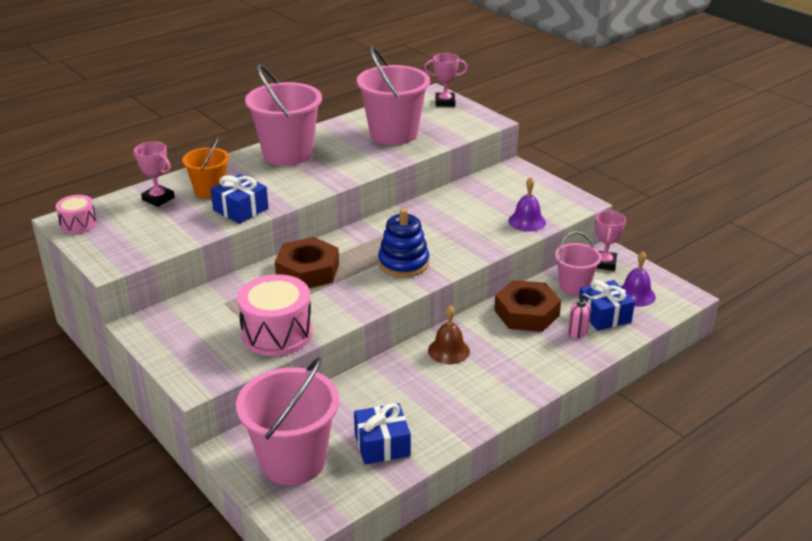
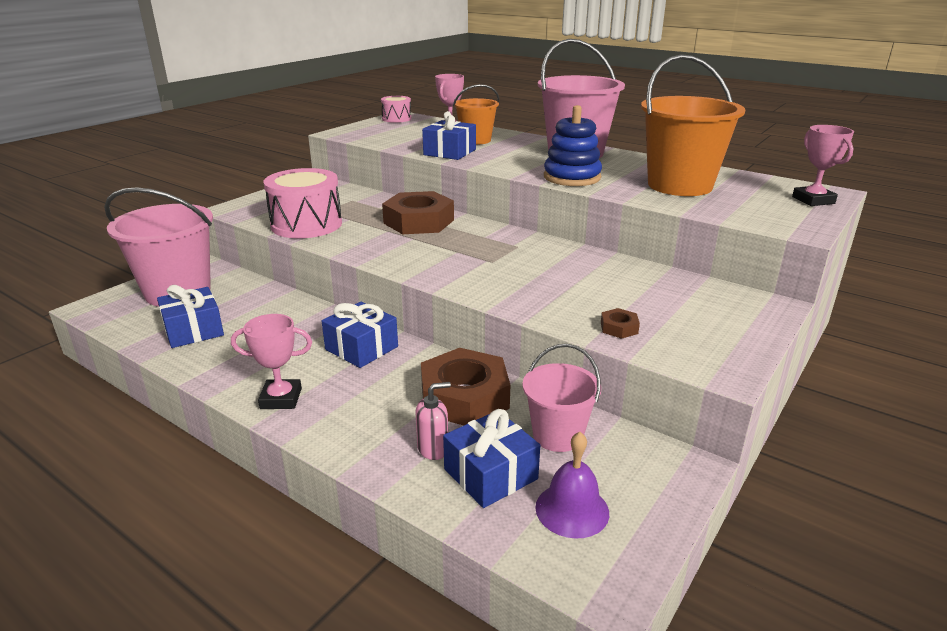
camera: 75 degrees right, 5 degrees down
(393, 134) = (679, 185): pink bucket -> orange bucket
(403, 263) = (457, 261): blue stacking toy -> blue stacking toy (572, 177)
(448, 350) = (361, 348): brown bell -> blue gift
(527, 221) = (619, 328): purple bell -> brown nut
(578, 332) = (433, 449): pink soap dispenser -> pink soap dispenser turned 135 degrees counterclockwise
(604, 263) = (648, 464): pink trophy -> pink trophy (281, 398)

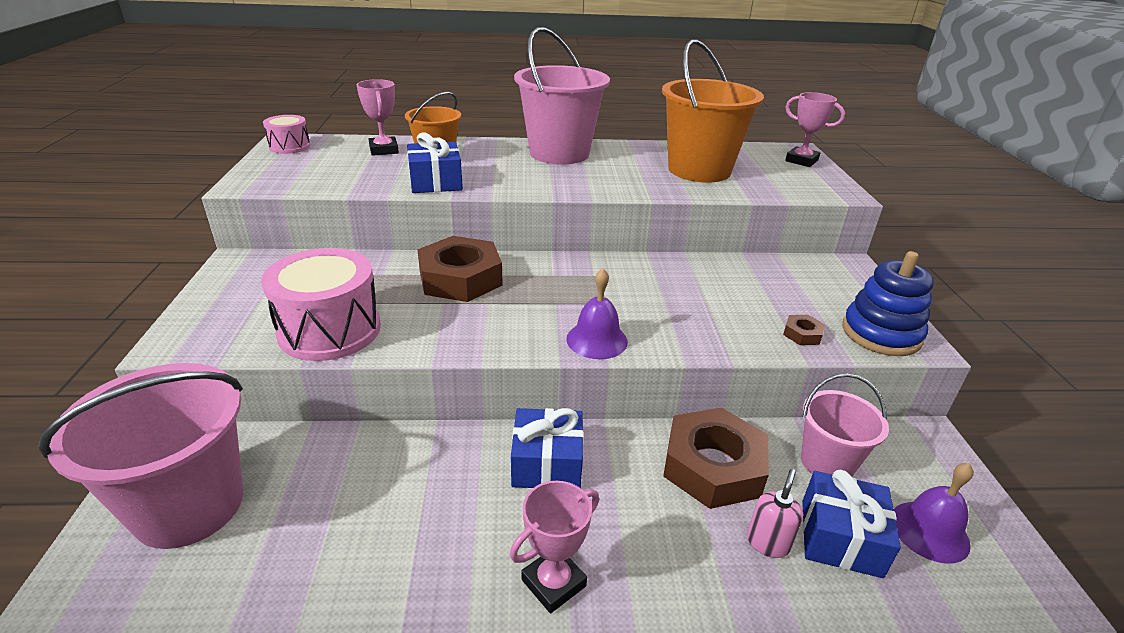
camera: 40 degrees left, 5 degrees up
(193, 330) = (302, 554): blue gift -> none
(449, 278) = (597, 340): none -> purple bell
(572, 177) = (605, 184): blue stacking toy -> blue stacking toy (881, 334)

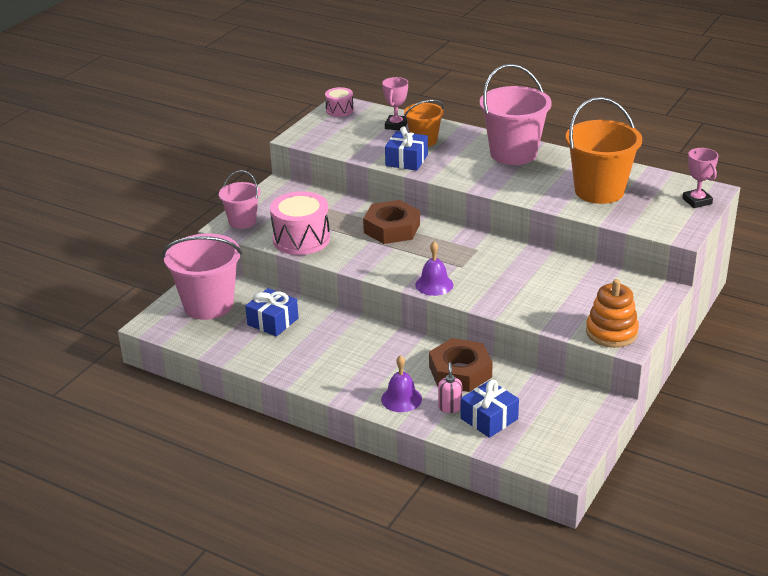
camera: 35 degrees right, 0 degrees up
(547, 463) = (376, 342): blue gift -> blue gift (273, 321)
(553, 583) = (337, 384): pink trophy -> none
(768, 543) = (450, 407): pink soap dispenser -> pink soap dispenser turned 60 degrees counterclockwise
(802, 334) = (560, 317): brown nut -> none
(827, 463) = (526, 392): pink bucket -> pink bucket (242, 221)
(881, 334) = (611, 332): blue stacking toy -> orange stacking toy
(929, 531) = (540, 434): purple bell -> purple bell (401, 399)

